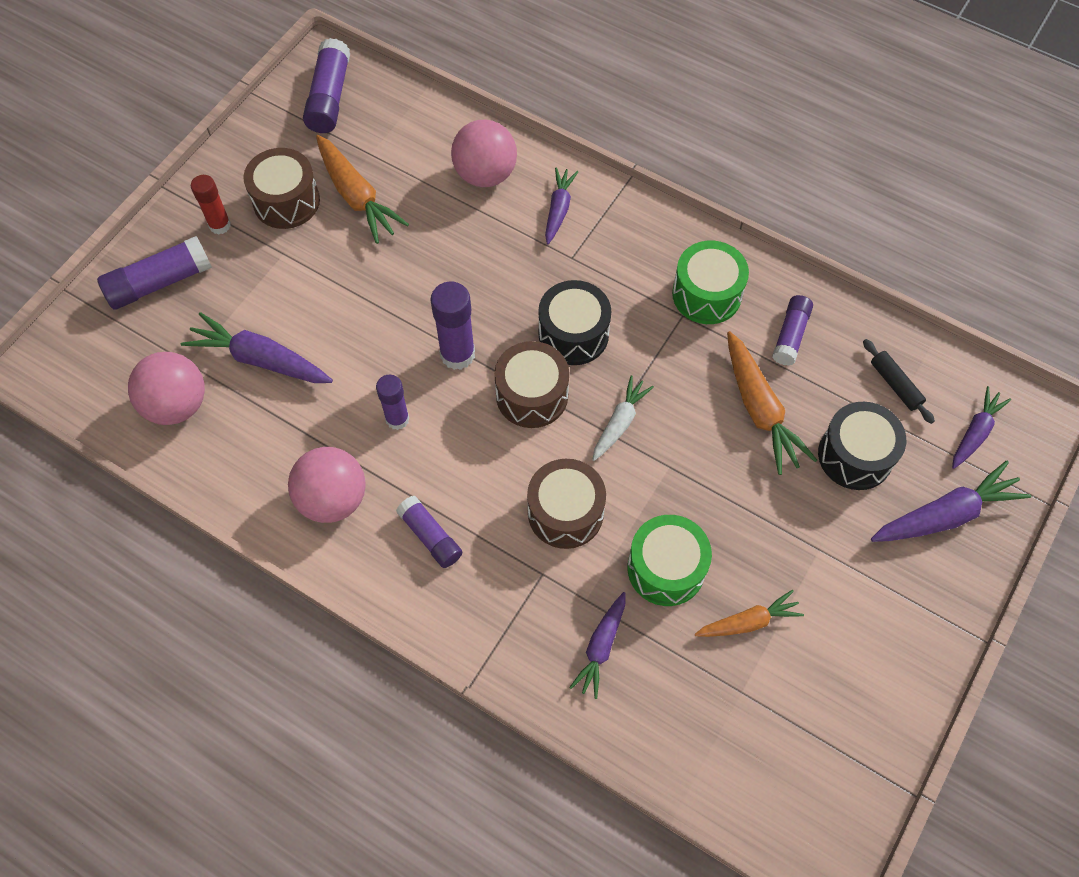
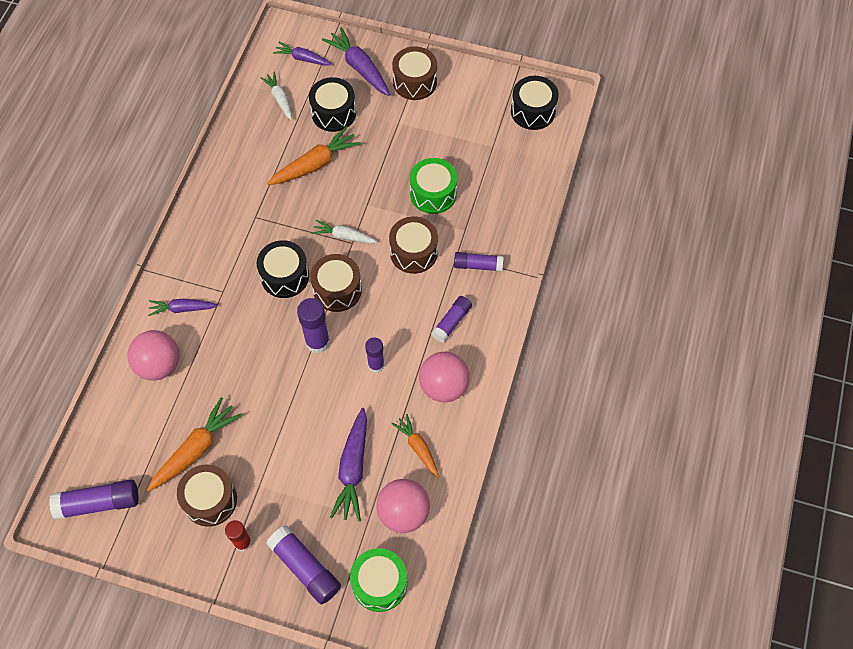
camera: 105 degrees left, 0 degrees up
(601, 647) = (490, 216): purple carrot -> none
(706, 294) = (236, 206): green drum -> green drum (379, 583)
(748, 622) = (452, 149): orange carrot -> orange carrot (418, 447)
(790, 335) = (257, 156): purple glue stick -> purple glue stick (478, 265)
(805, 788) = (533, 111): none -> black drum
(895, 384) = (280, 99): black rolling pin -> white carrot
(902, 597) = (415, 82): none -> brown drum

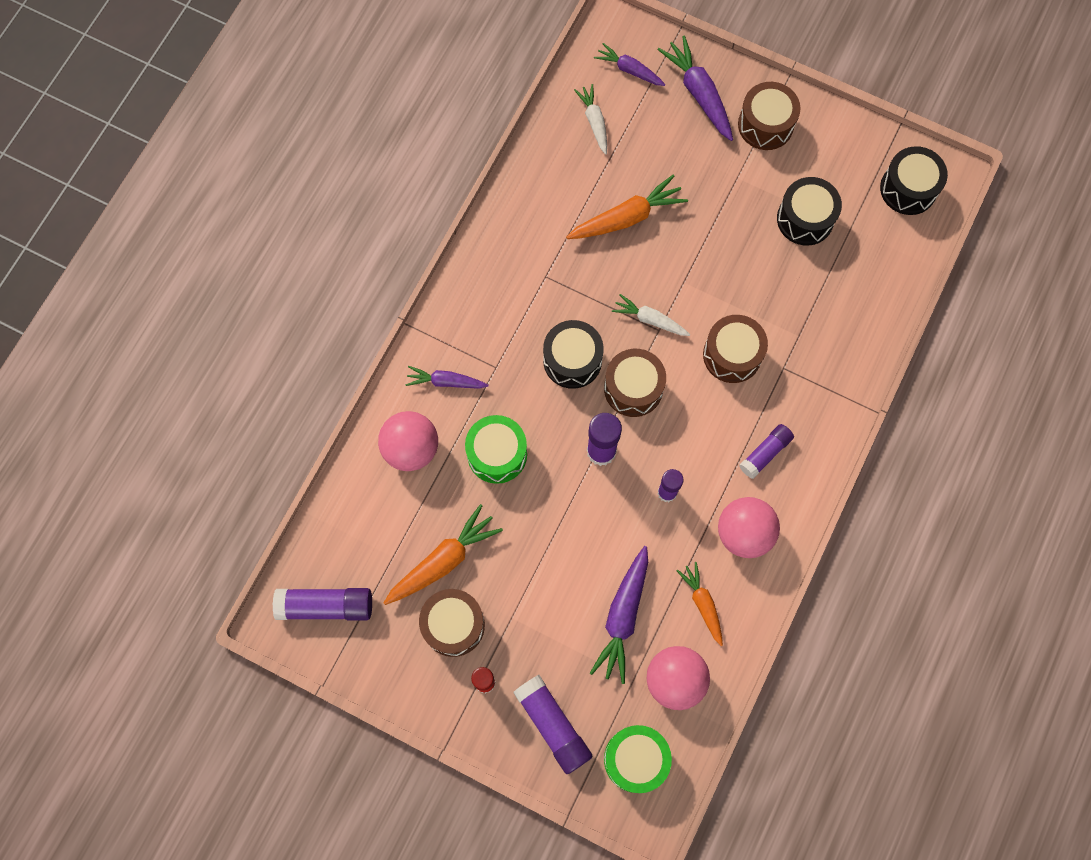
camera: 10 degrees right, 10 degrees up
(333, 113) = (658, 151): black drum -> black drum (805, 219)
(433, 194) = (767, 281): green drum -> green drum (497, 454)
(478, 265) = (808, 385): purple glue stick -> none

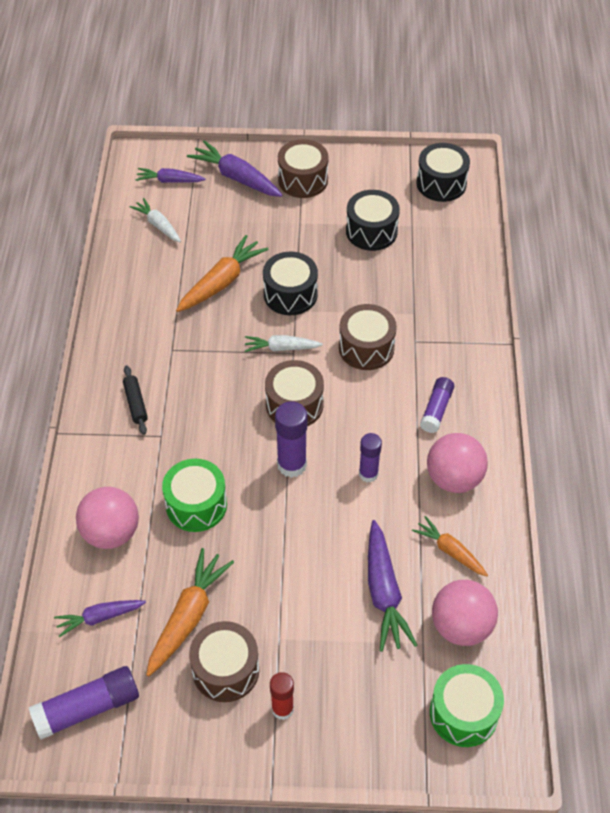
camera: 25 degrees left, 20 degrees down
(446, 382) = (119, 465): purple carrot -> purple carrot (100, 617)
(487, 322) = (135, 403): none -> black rolling pin
(553, 725) = (368, 718): purple glue stick -> none
(572, 360) = (228, 404): black drum -> black drum (290, 294)

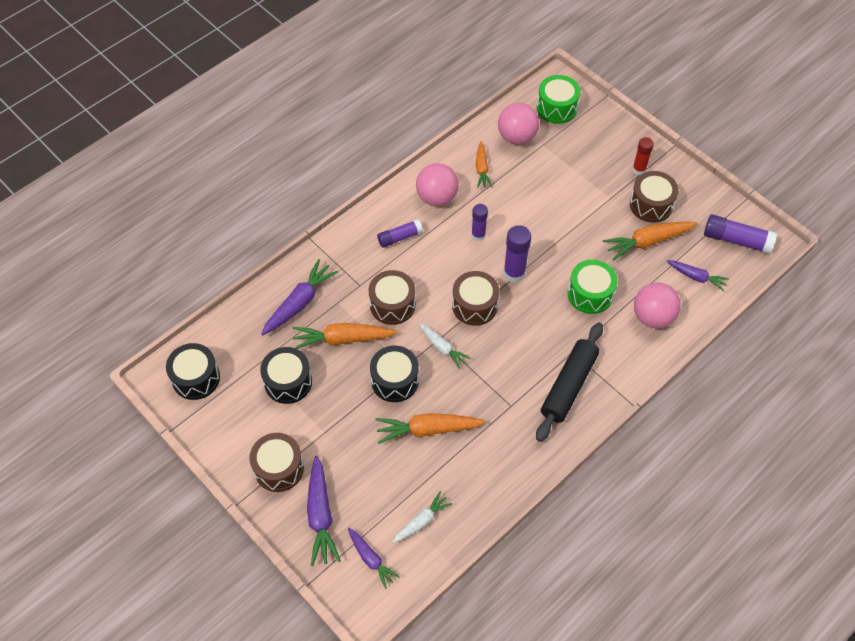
camera: 135 degrees left, 5 degrees up
(135, 403) = (569, 386): black rolling pin -> black rolling pin, size x2.05
(158, 225) = (421, 521): white carrot -> white carrot turned 135 degrees counterclockwise
(371, 290) = (342, 339): none -> orange carrot
(384, 592) = (536, 177): purple carrot -> purple carrot (299, 303)

